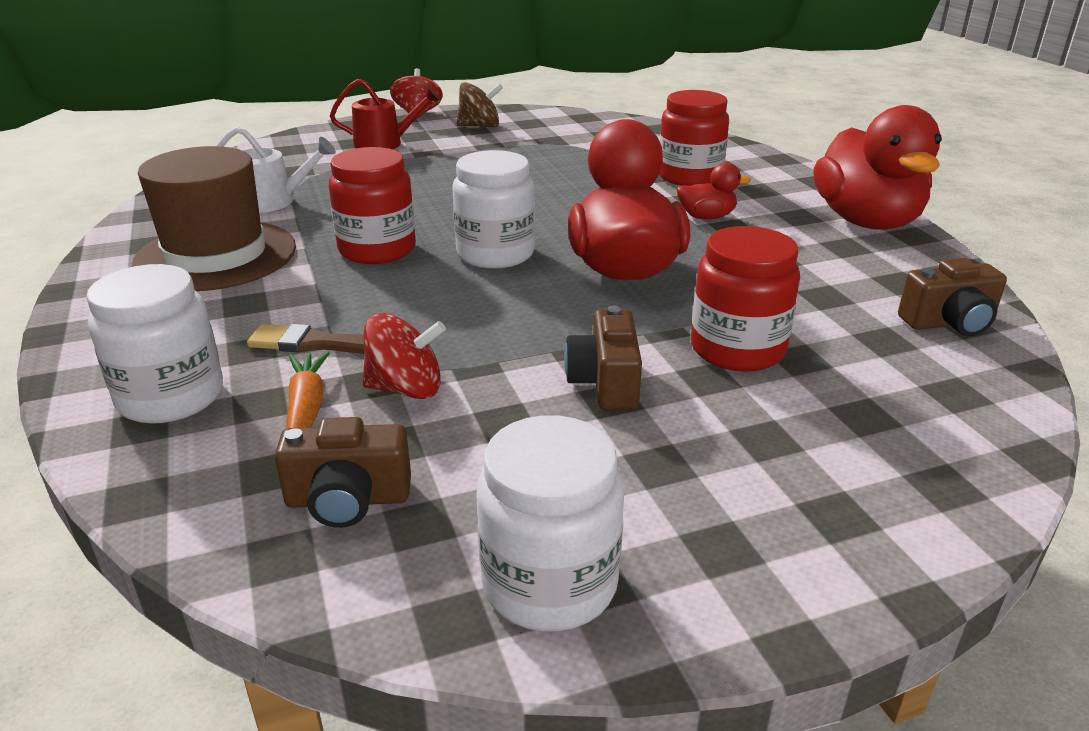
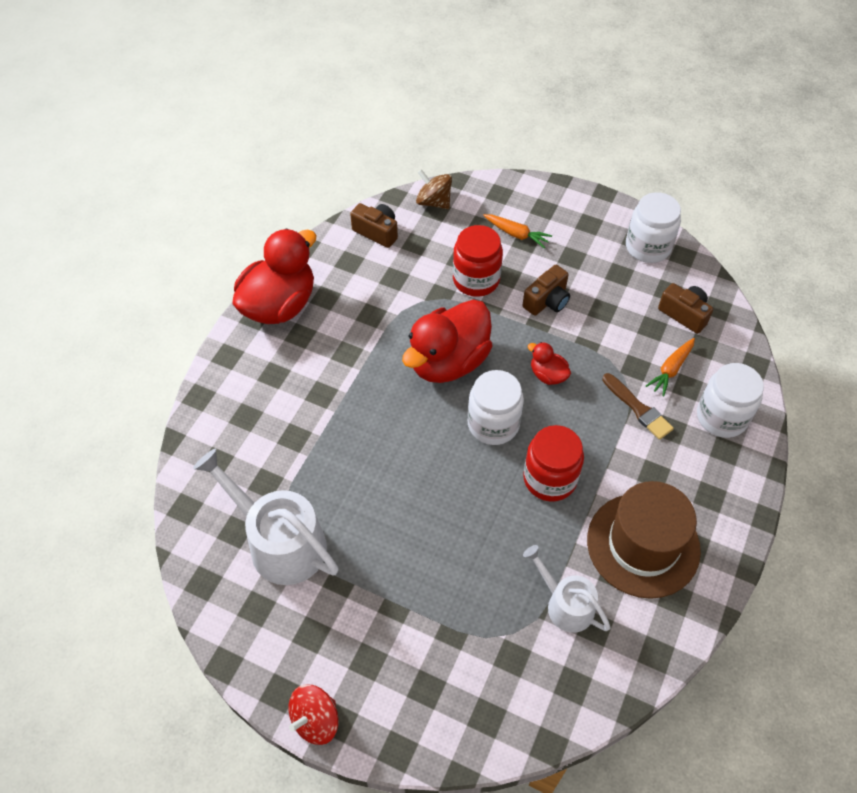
camera: 135 degrees left, 25 degrees up
(384, 144) = (407, 661): red watering can -> none
(406, 389) = (624, 353): red spinning top -> none
(480, 126) = (300, 636): brown spinning top -> brown spinning top (434, 202)
(567, 142) = (280, 542): none -> white watering can
(689, 177) = (284, 420): red jar -> none
(706, 217) = (345, 371): red duck -> red duck (548, 375)
(798, 439) = (516, 234): none -> orange carrot

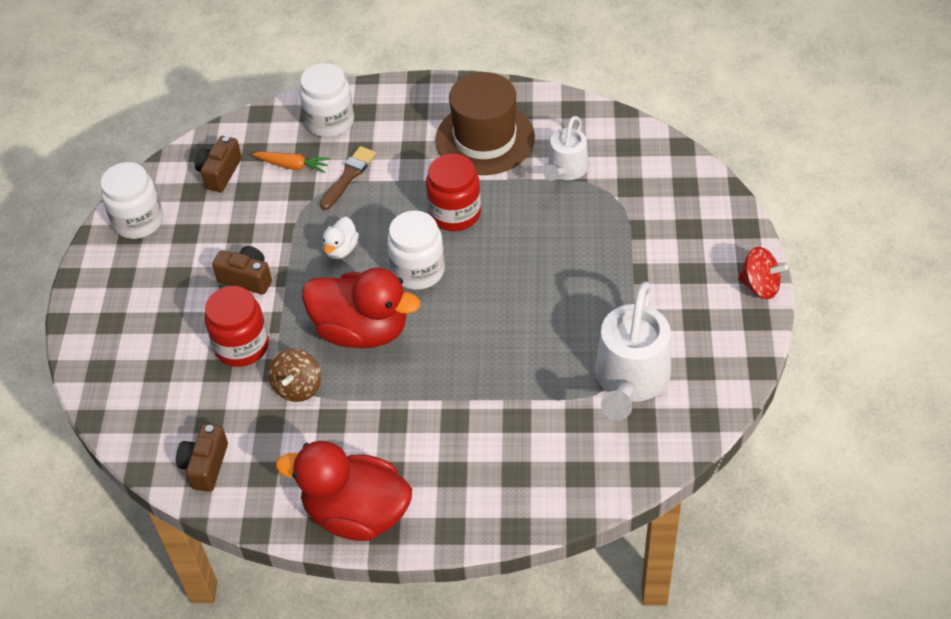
camera: 110 degrees left, 5 degrees down
(434, 202) = (135, 428): brown spinning top -> brown spinning top (298, 387)
(516, 234) = (160, 334): orange carrot -> none
(548, 375) = (341, 249): red duck -> white duck

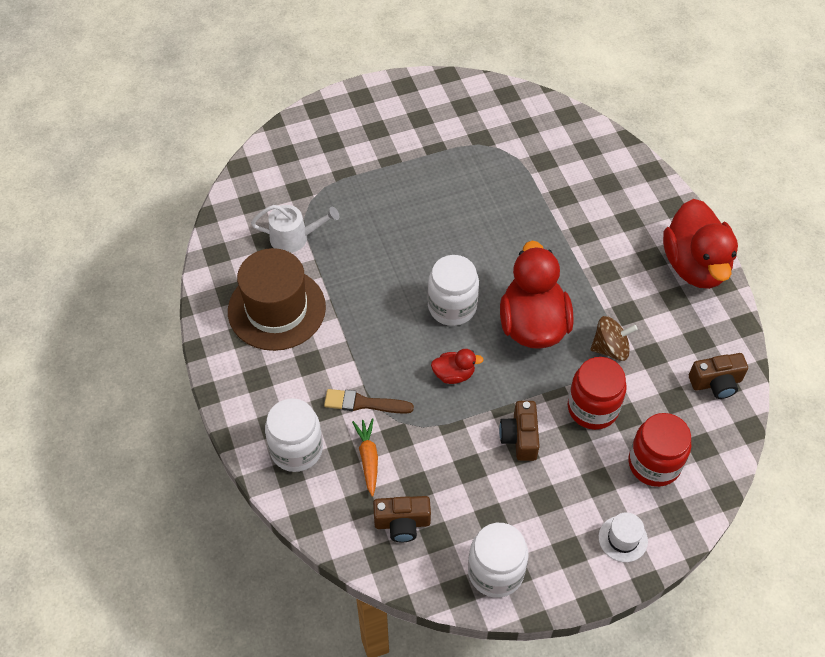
camera: 115 degrees left, 5 degrees up
(105, 320) = (623, 539): none -> white hat
(341, 249) = (454, 374): white duck -> red duck
(455, 213) = (377, 302): red jar -> red jar (654, 464)
(630, 379) = (493, 141): white watering can -> none
(760, 286) = (372, 89): red spinning top -> none

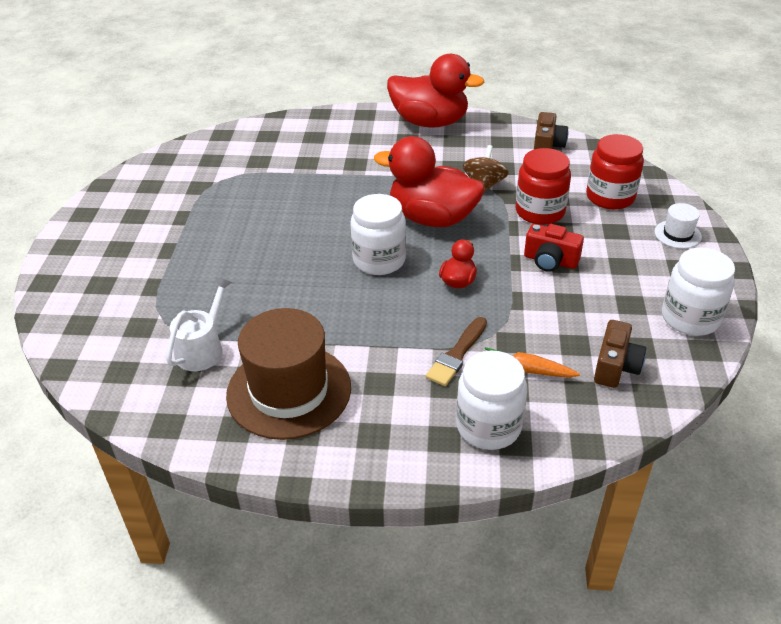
camera: 65 degrees left, 15 degrees down
(520, 437) = (550, 261): brown camera -> red camera

